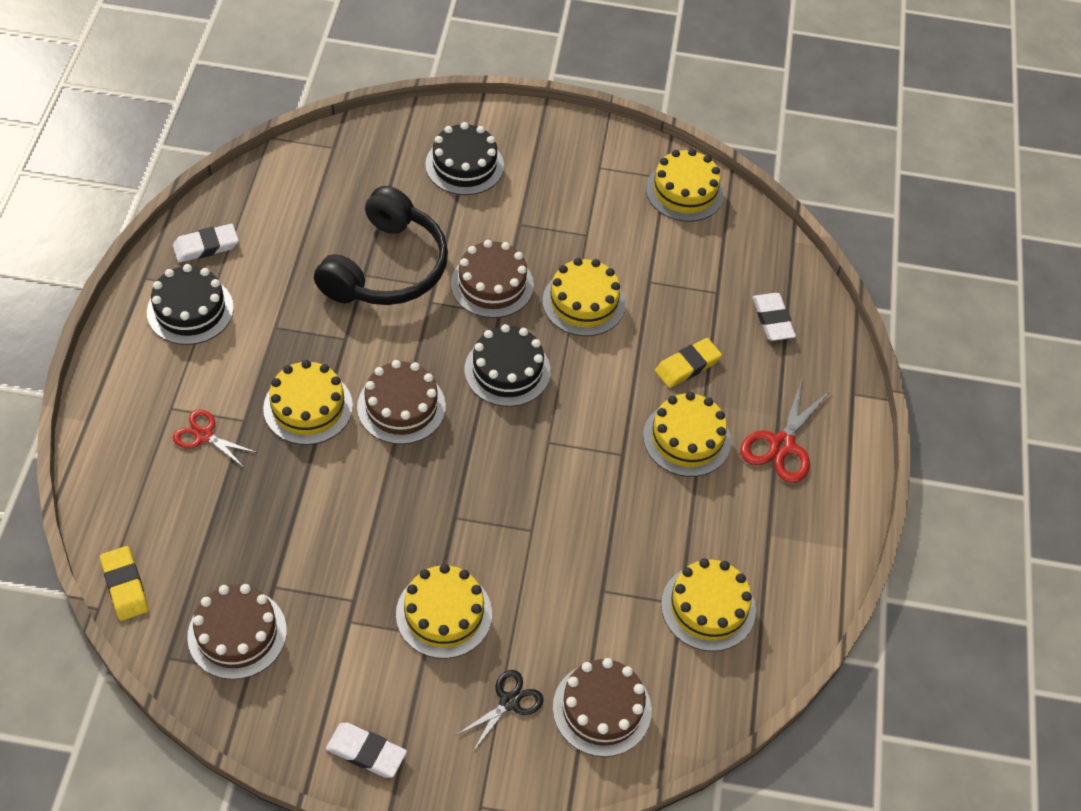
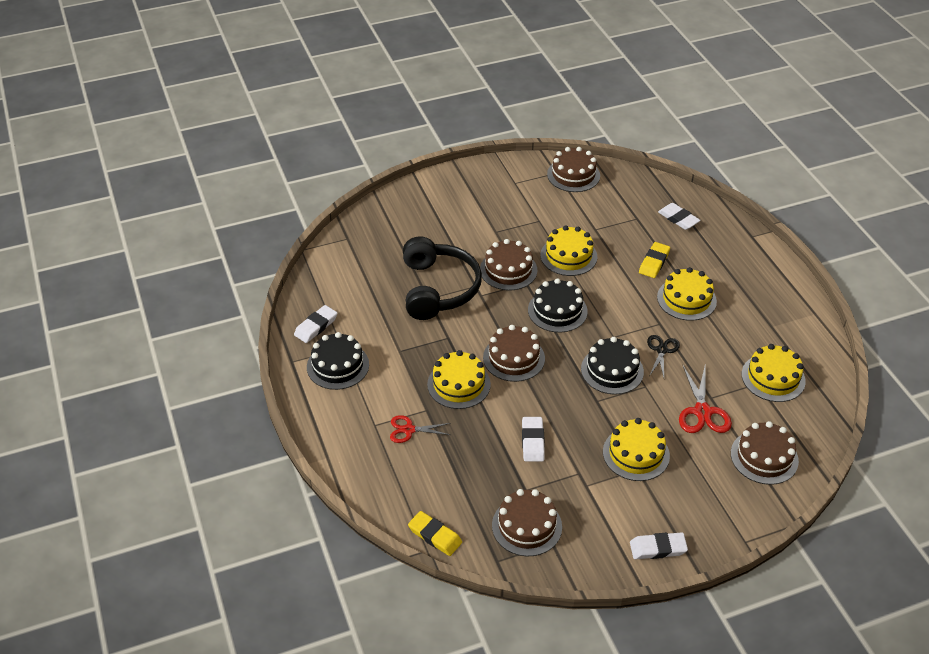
camera: 25 degrees left, 10 degrees down
(333, 529) = (533, 441): none -> white eraser
(464, 165) = (435, 214): black cake -> black cake (612, 370)
(509, 702) = (712, 480): black scissors -> black scissors (662, 350)
(684, 191) = (573, 175): yellow cake -> brown cake
(782, 445) = (738, 278): red scissors -> red scissors (702, 412)

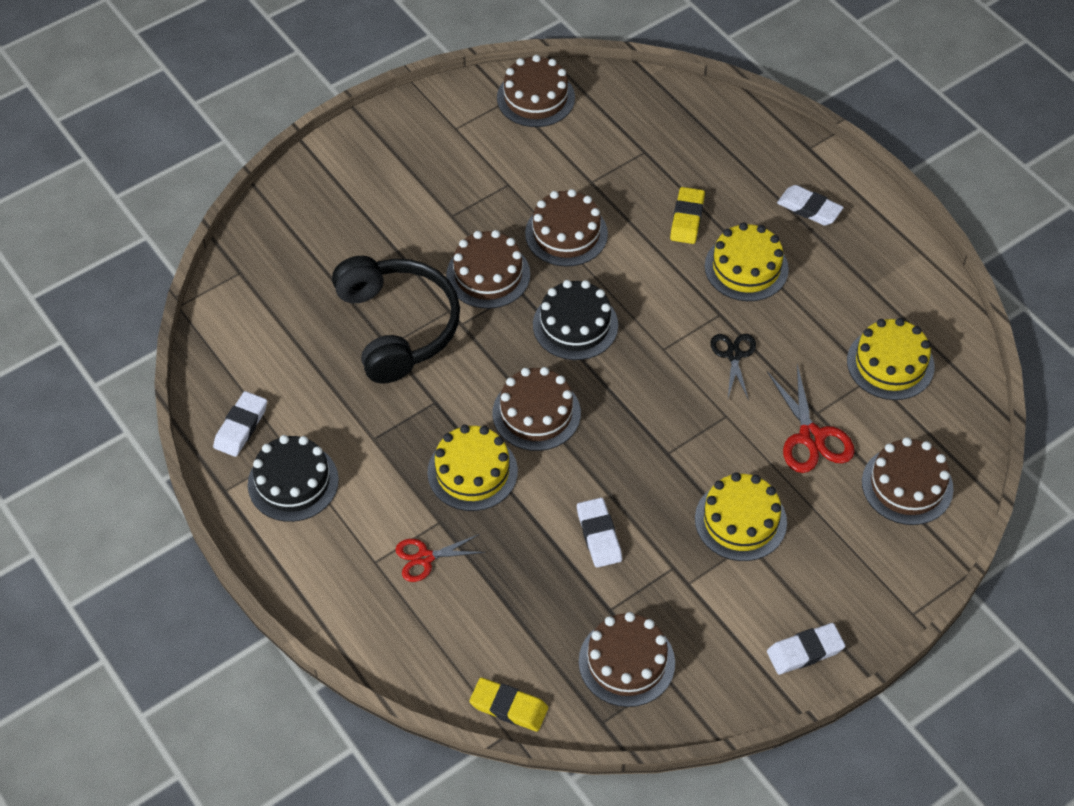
camera: 15 degrees left, 10 degrees up
(568, 256) = (566, 233): yellow cake -> brown cake
(612, 370) = (675, 401): black cake -> none
(678, 219) = (702, 140): white eraser -> white eraser (809, 208)

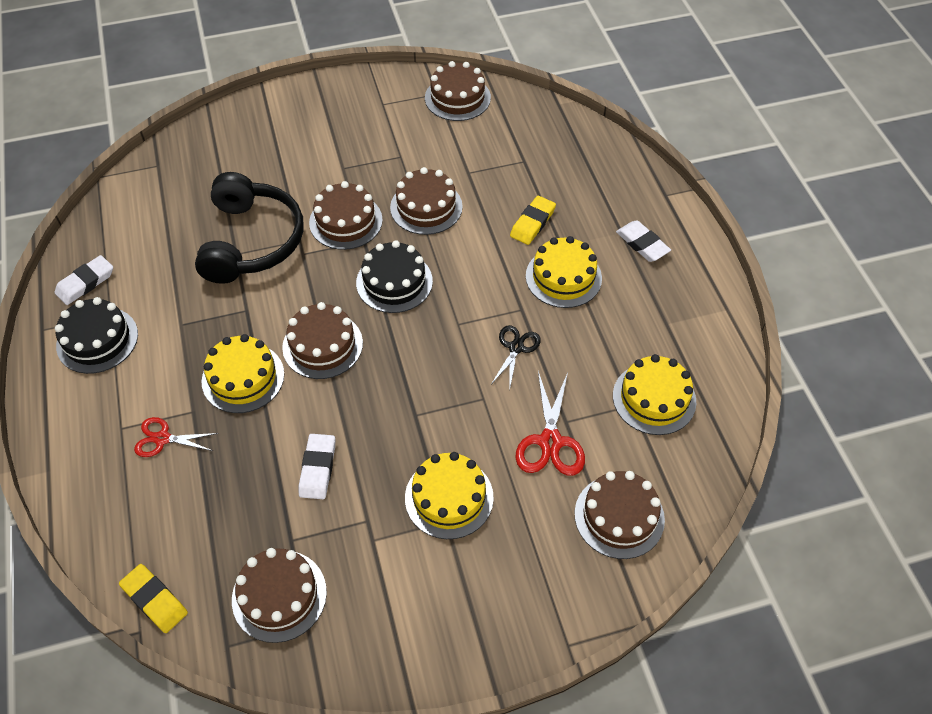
camera: 20 degrees right, 0 degrees up
(805, 651) = (447, 645): white eraser -> none

